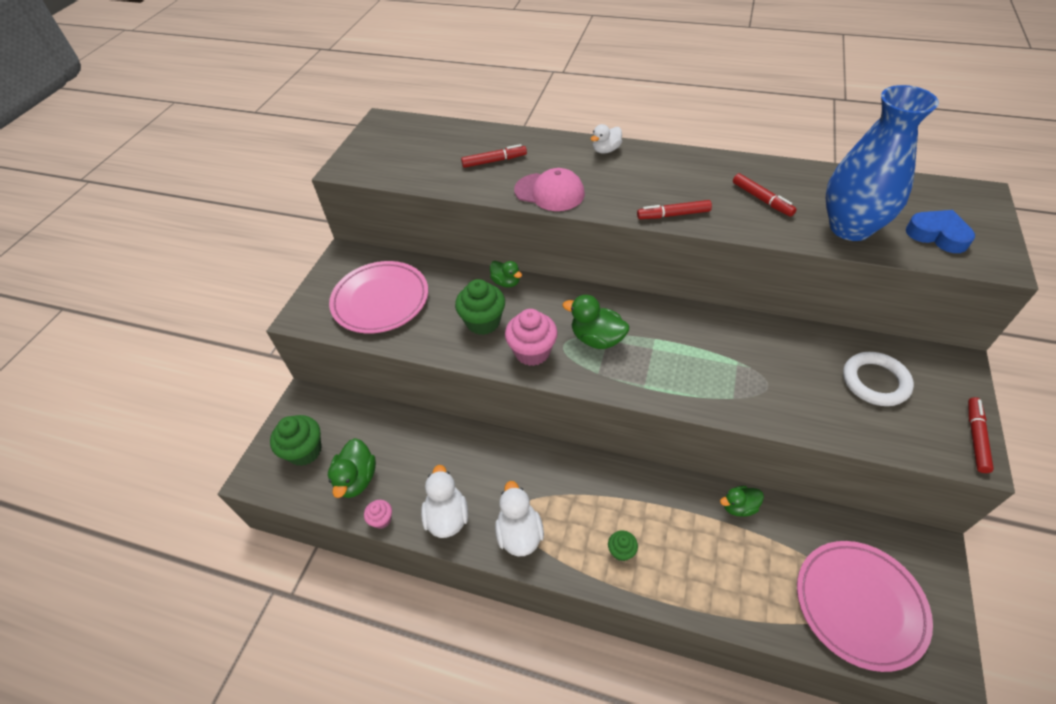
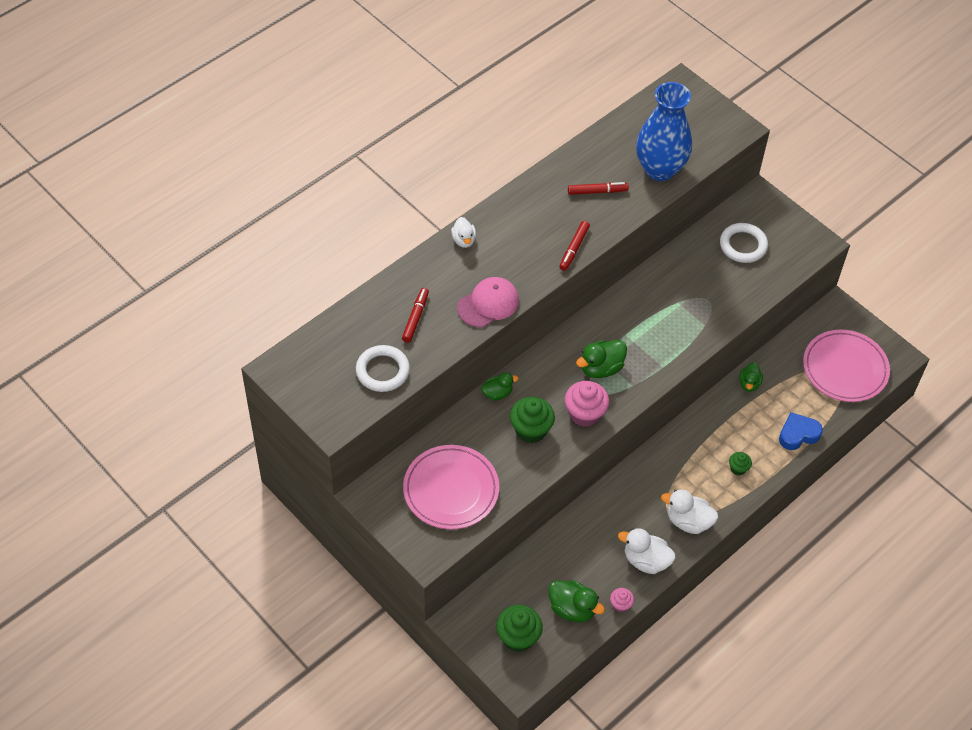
camera: 65 degrees left, 5 degrees up
(421, 168) = (382, 371): none -> white ring
(937, 235) = (698, 135): blue heart -> blue heart (798, 434)
(975, 437) = (810, 232): red marker -> none

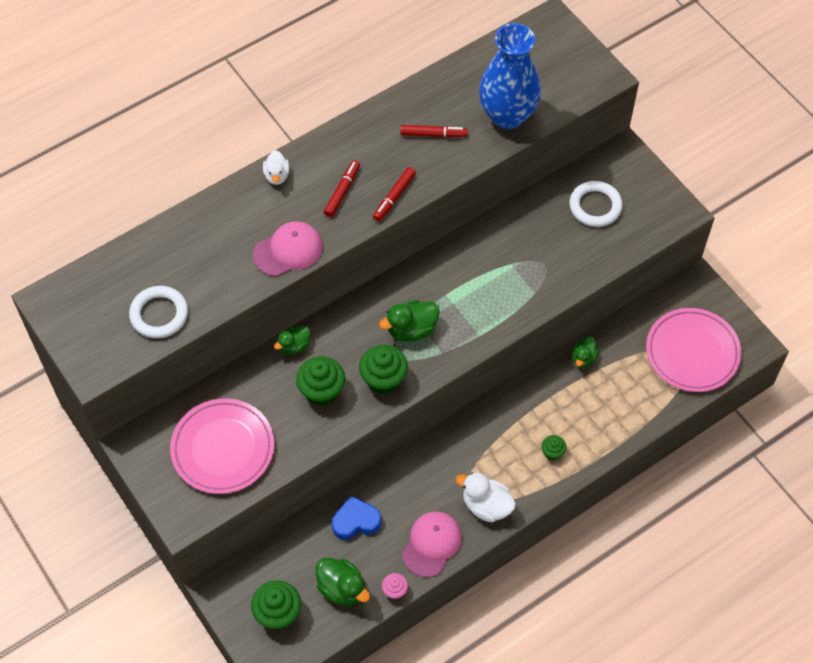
camera: 10 degrees right, 5 degrees up
(415, 318) = (207, 258): red marker -> red marker (342, 191)
(497, 393) = (294, 346): green duck -> green duck turned 150 degrees clockwise
(585, 414) = (383, 379): pink cupcake -> green cupcake
(646, 560) = (432, 544): white duck -> pink cap
(798, 434) = (626, 421): blue heart -> blue heart (356, 521)

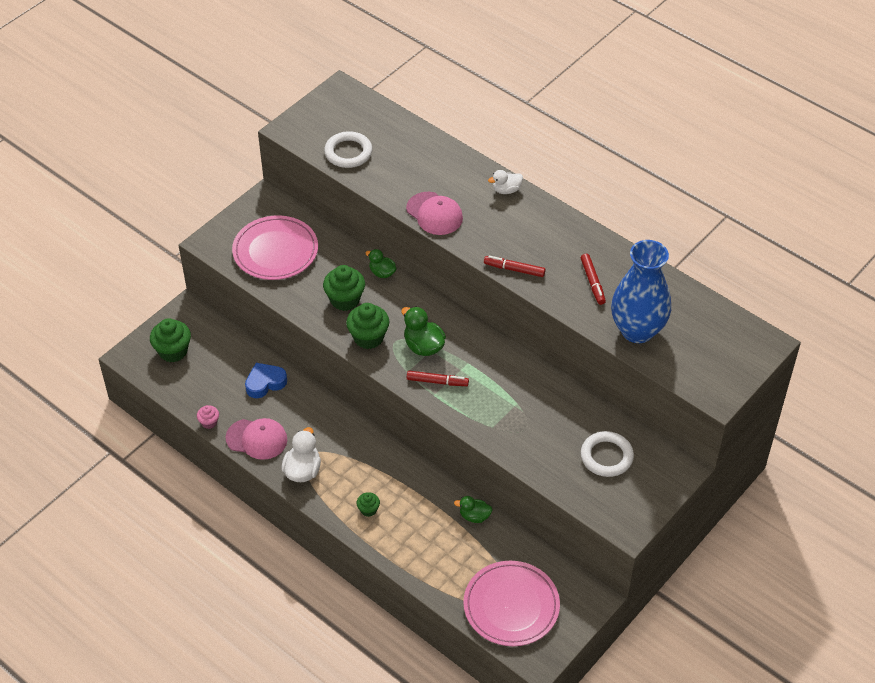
camera: 75 degrees right, 10 degrees down
(342, 191) = (506, 234): red marker -> red marker (437, 381)
(342, 588) = (203, 387): green duck -> none
(356, 521) = (265, 383): blue heart -> blue heart turned 90 degrees counterclockwise

